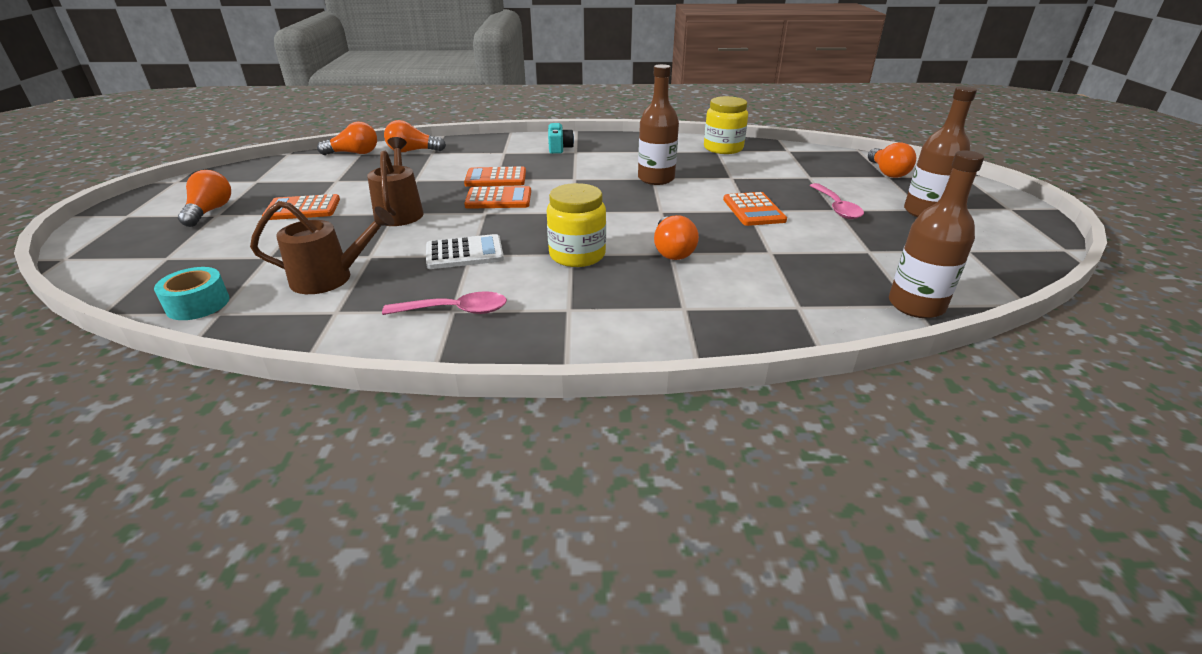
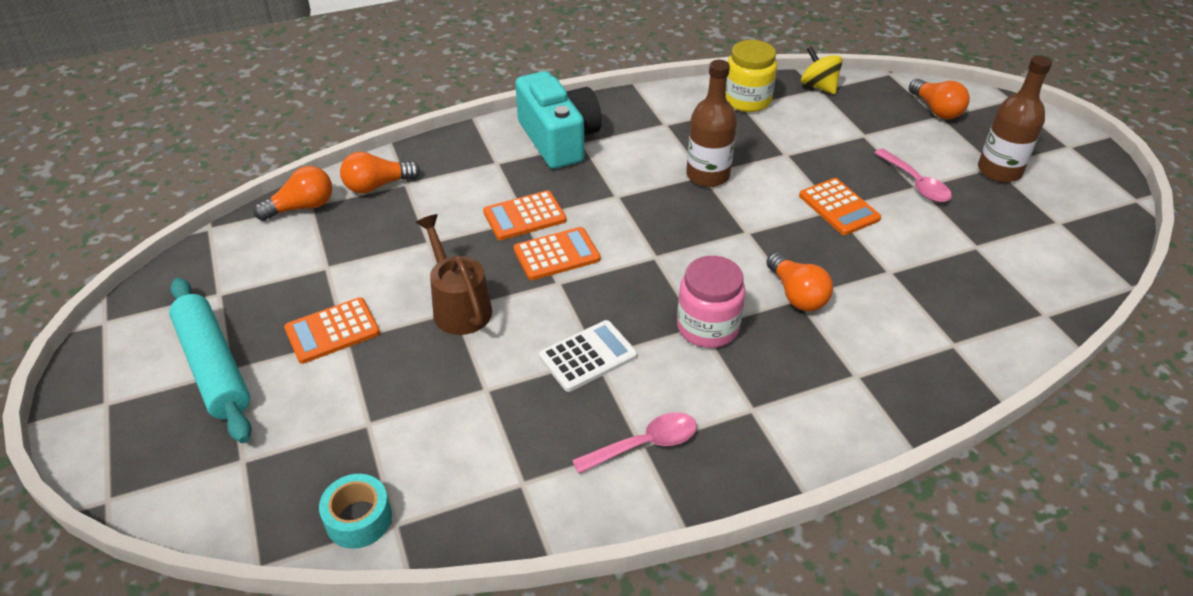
camera: 20 degrees left, 10 degrees up
(210, 211) = (214, 367): orange light bulb -> turquoise rolling pin
(331, 278) = (473, 436): brown watering can -> none
(559, 148) = (558, 139): turquoise camera -> turquoise camera, size x2.13
(577, 255) = (707, 327): yellow jar -> pink jar
(789, 149) = (818, 86): none -> yellow spinning top
(916, 305) = (1048, 314): brown bottle -> none

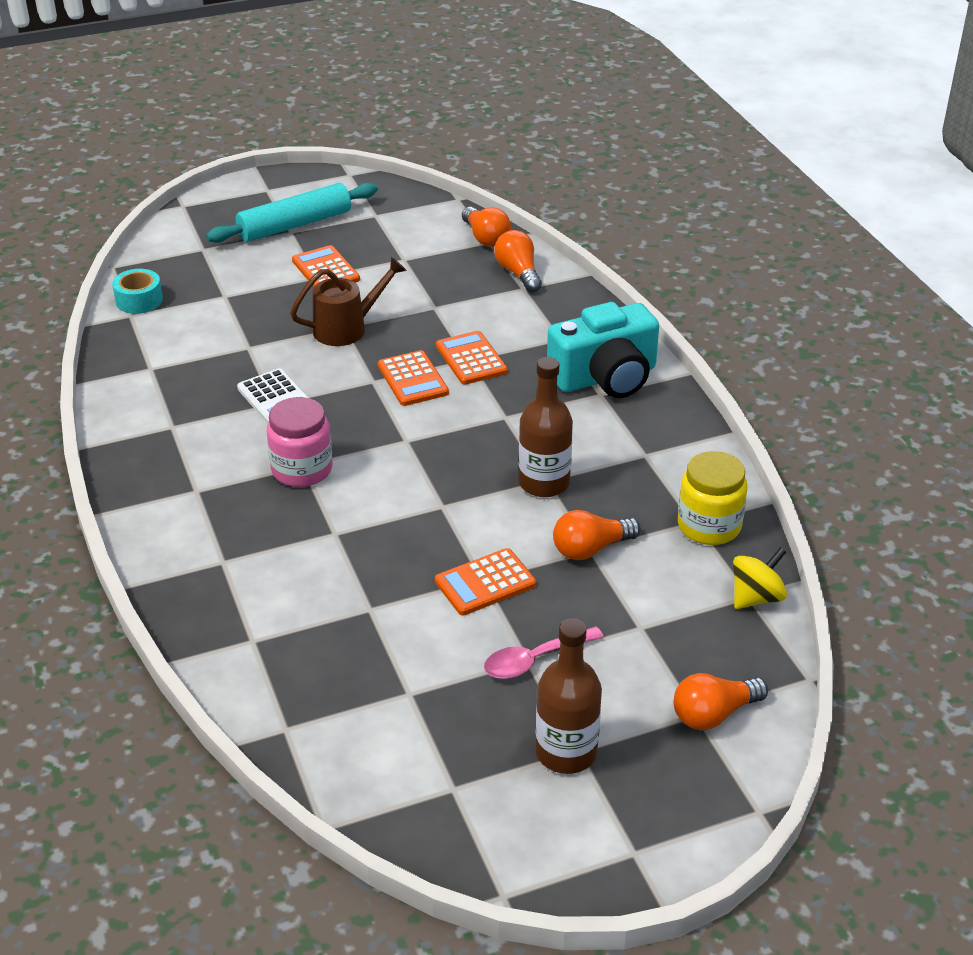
camera: 90 degrees right, 5 degrees down
(644, 444) = (172, 428): pink spoon -> none
(796, 294) = (340, 533): orange light bulb -> orange light bulb (591, 549)

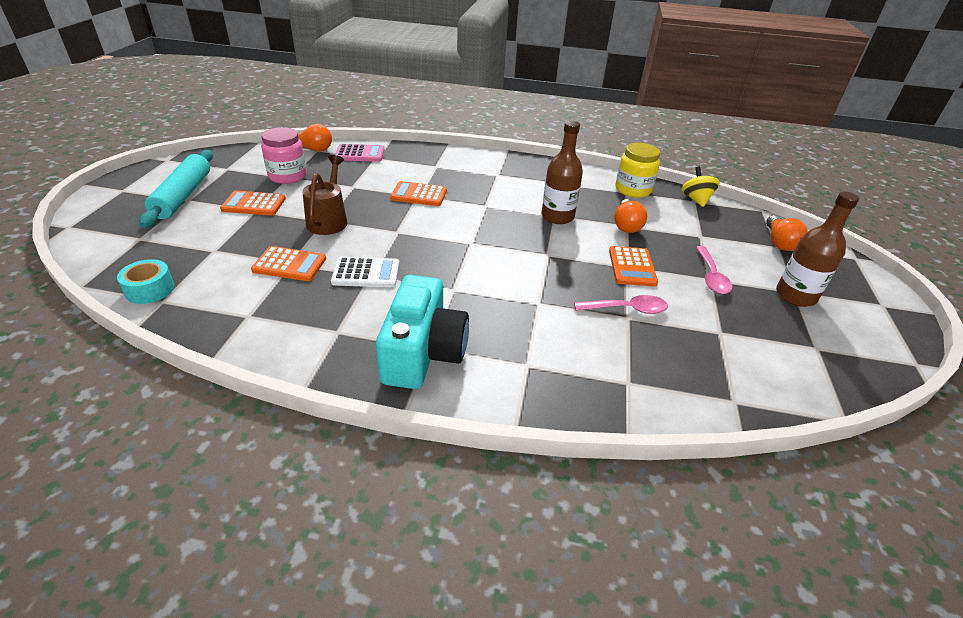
camera: 60 degrees left, 0 degrees up
(302, 469) = (457, 291): pink jar -> pink jar (287, 176)
(385, 603) = (626, 309): none -> pink spoon
(413, 379) = (413, 218): orange calculator -> orange calculator (289, 264)
(518, 273) = (360, 154): orange light bulb -> pink calculator
(605, 377) = (485, 168): turquoise camera -> turquoise camera (423, 352)

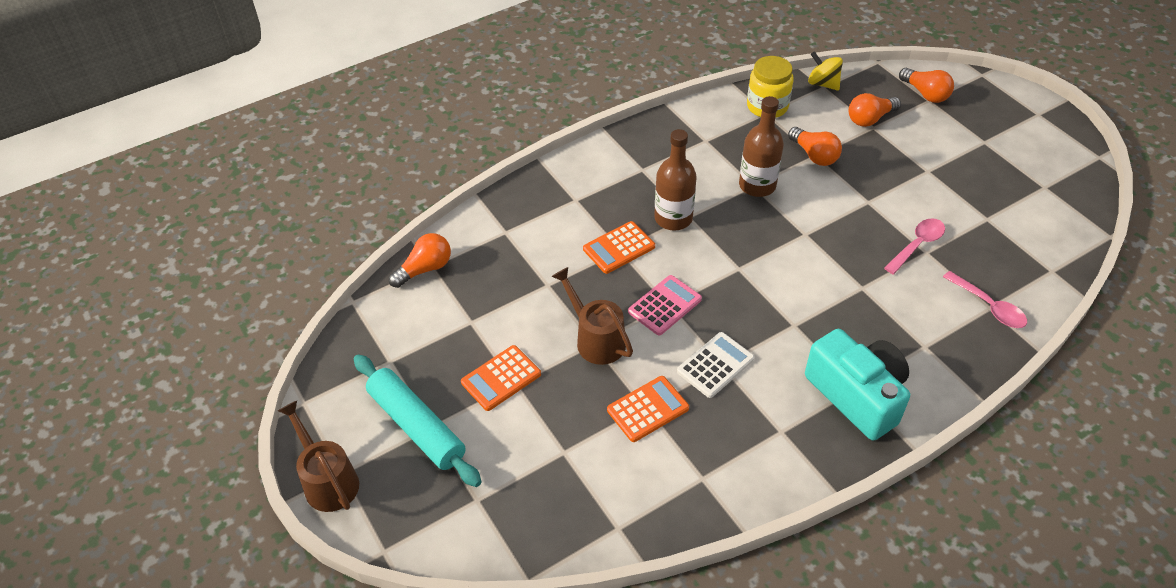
camera: 40 degrees left, 10 degrees up
(112, 188) = (327, 480): none -> brown watering can
(150, 289) = (589, 529): turquoise tape -> none
(287, 176) = (467, 321): pink jar -> none
(360, 154) = (482, 238): pink calculator -> pink calculator (665, 305)
(632, 267) = (871, 199): orange calculator -> none
(705, 231) = (870, 119): none -> orange light bulb
(711, 276) = (926, 167): pink spoon -> pink spoon (988, 306)
(795, 296) = (989, 146): brown bottle -> brown bottle (673, 218)

